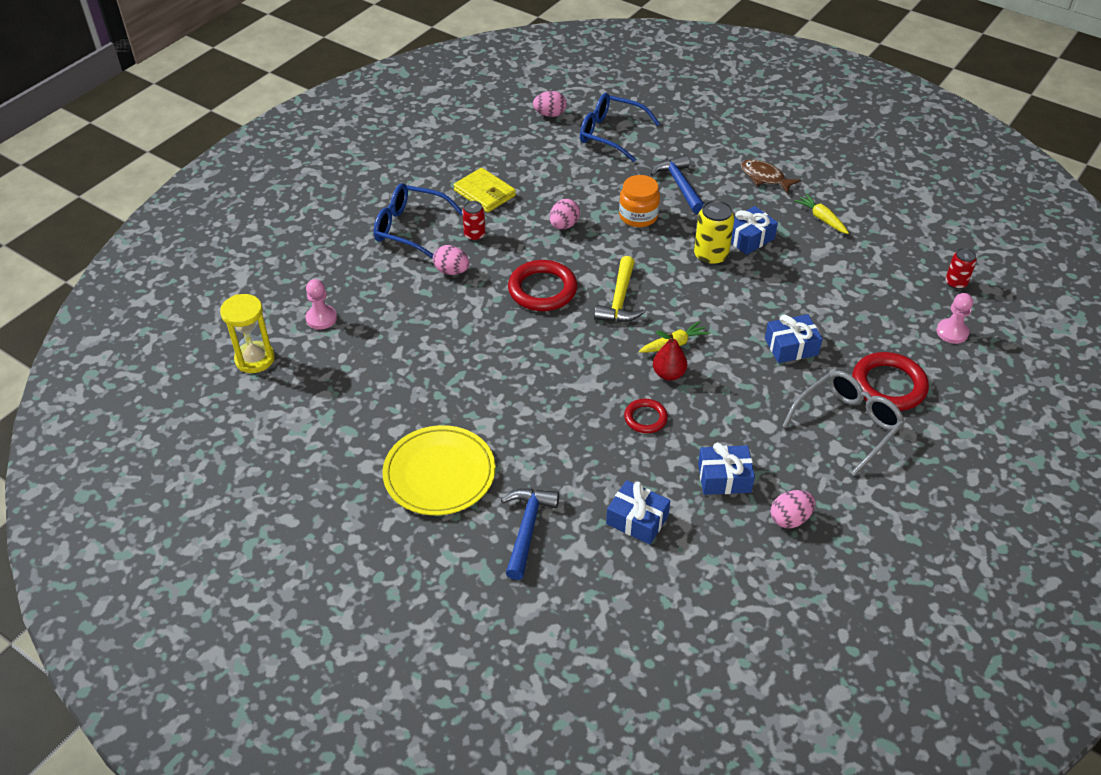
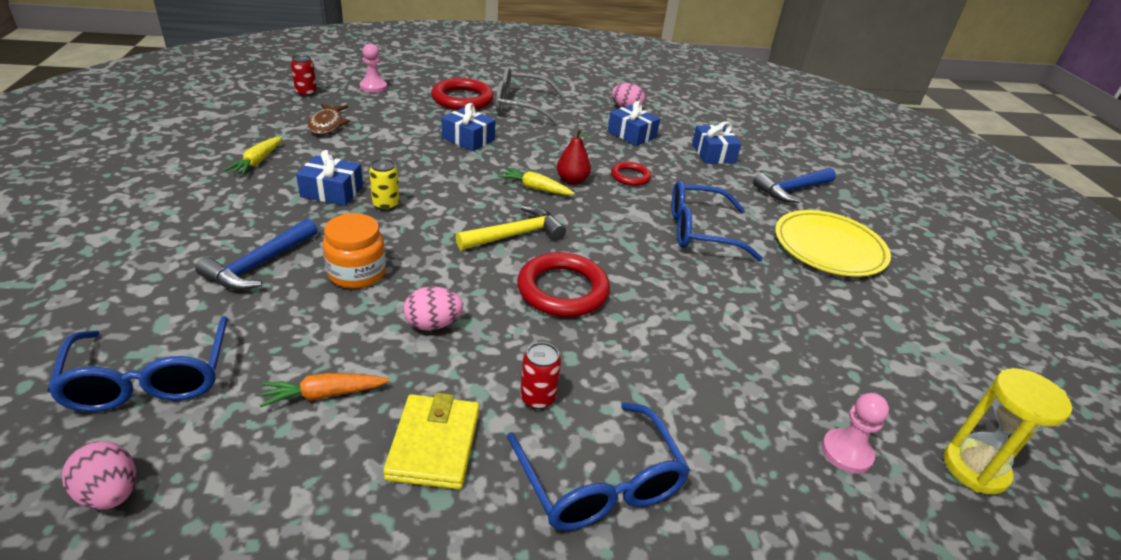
camera: 135 degrees left, 10 degrees down
(451, 271) = (624, 379): pink egg -> none
(534, 405) = (700, 231): none -> blue glasses
(549, 174) = (324, 394): none -> orange carrot
(710, 256) = (386, 204): yellow can -> yellow can, size x0.63
(765, 177) = (195, 210): brown fish -> brown fish (327, 125)

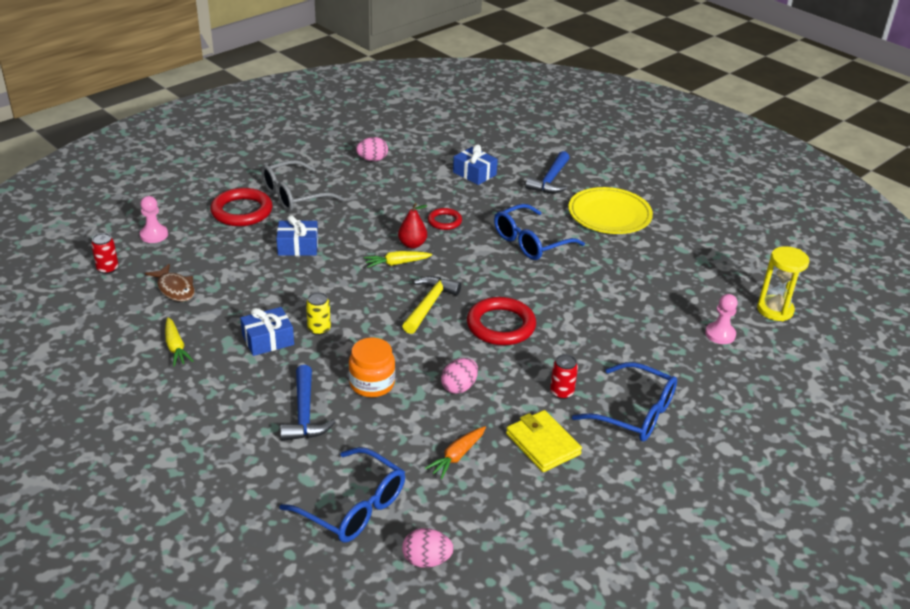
camera: 35 degrees left, 0 degrees up
(631, 134) = (404, 183): blue gift -> none

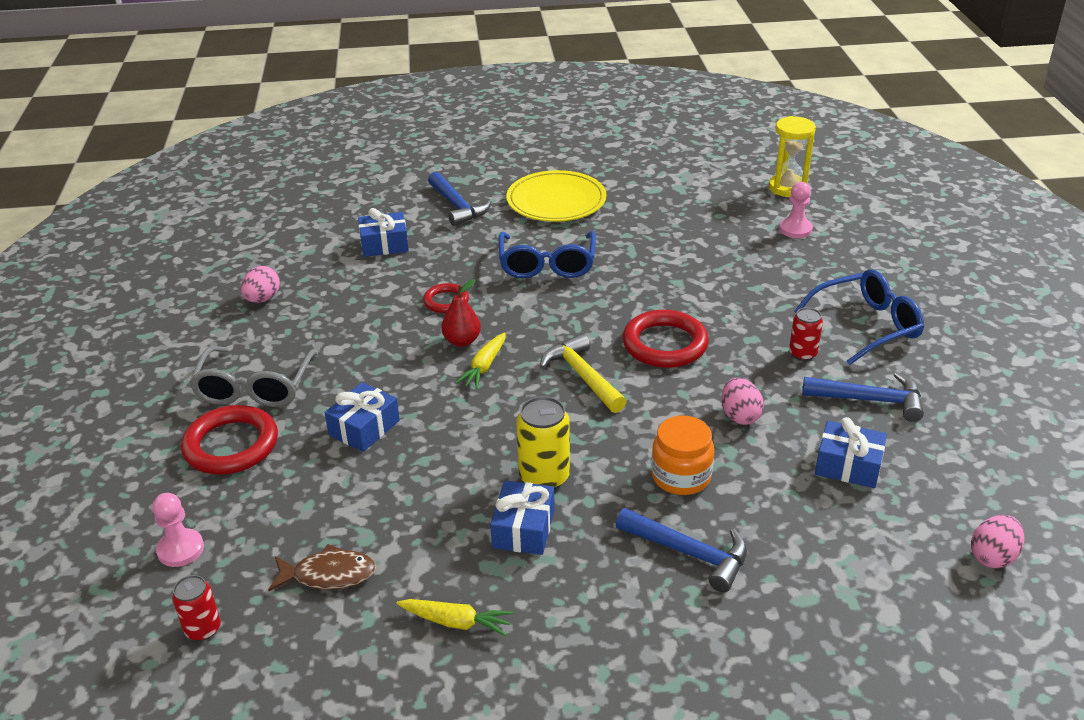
camera: 50 degrees left, 0 degrees up
(319, 329) = (544, 477): yellow can -> yellow can, size x1.59
(353, 507) = (877, 578): blue glasses -> none
(457, 456) = (848, 465): orange carrot -> blue gift
(543, 444) = (870, 400): yellow wallet -> blue hammer

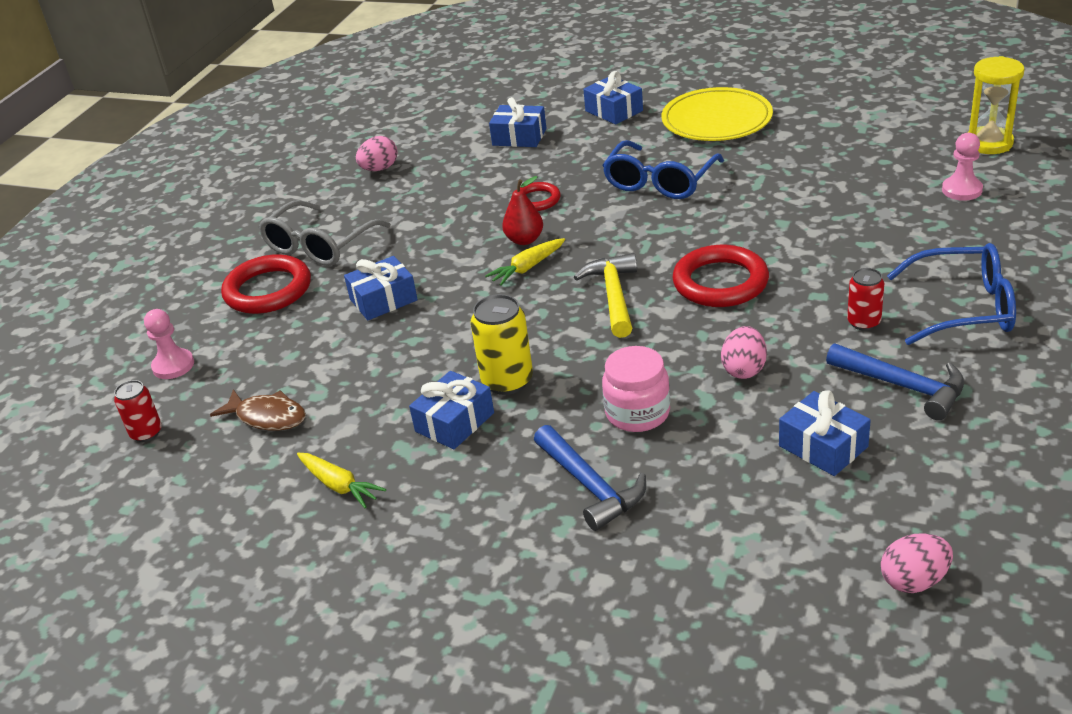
camera: 30 degrees right, 0 degrees up
(457, 206) = (614, 111): blue hammer -> blue gift
(681, 476) = (637, 413): orange jar -> pink jar

